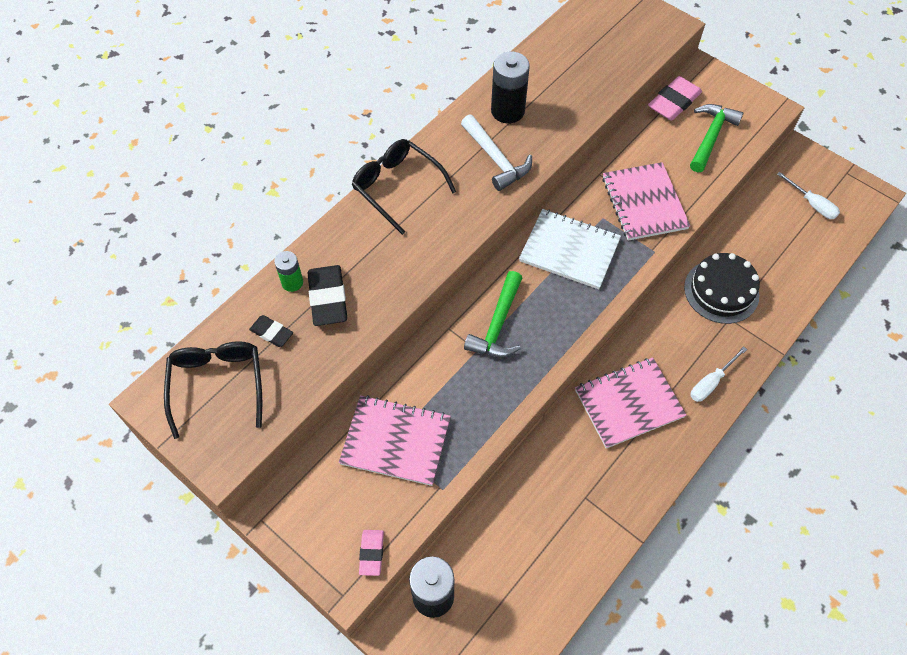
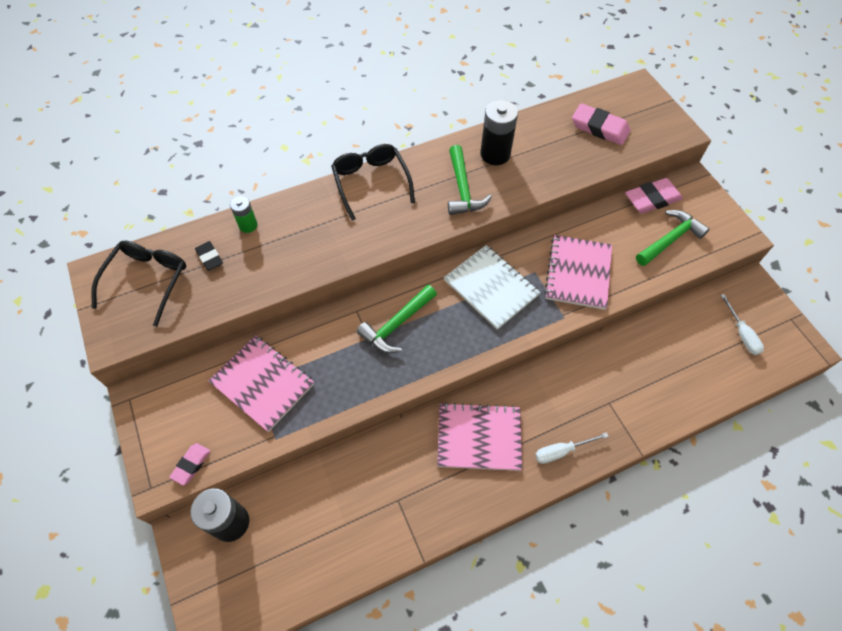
camera: 25 degrees right, 0 degrees up
(328, 298) = (266, 248): black eraser -> none
(496, 159) = (463, 189): white hammer -> green hammer
(595, 47) = (599, 128): none -> pink eraser
(721, 291) = (614, 376): black cake -> none

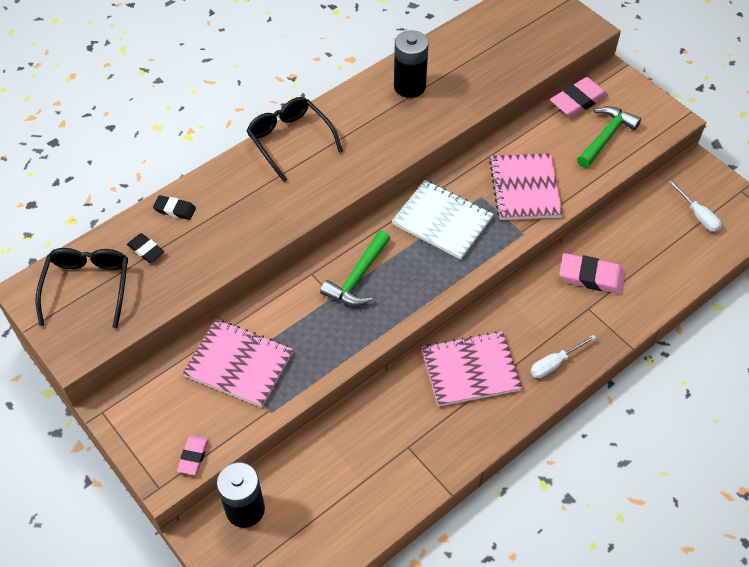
camera: 15 degrees left, 5 degrees down
(248, 225) = (175, 209): green battery -> black eraser
(463, 189) = (387, 128): green hammer -> none
(599, 128) = (507, 39): pink eraser -> pink eraser (591, 277)

